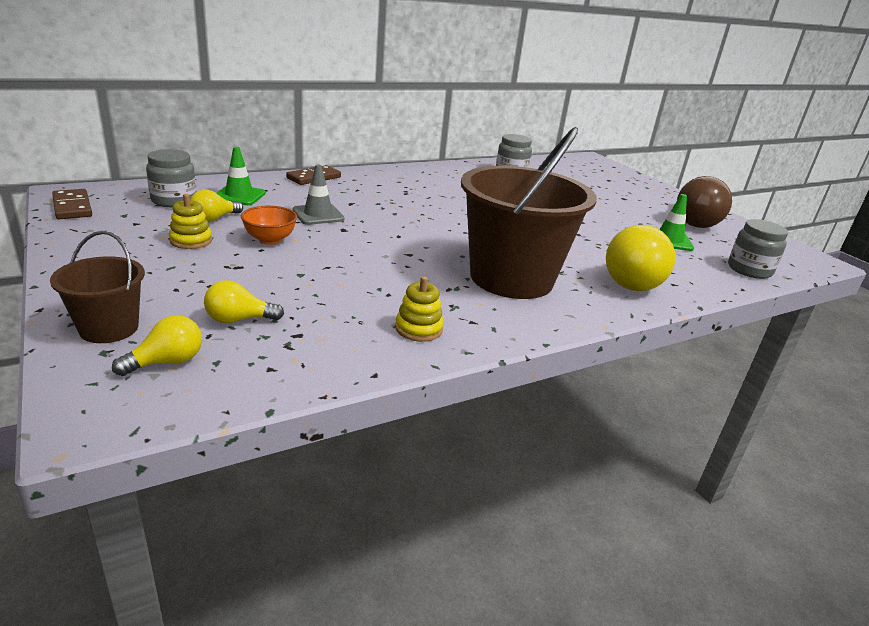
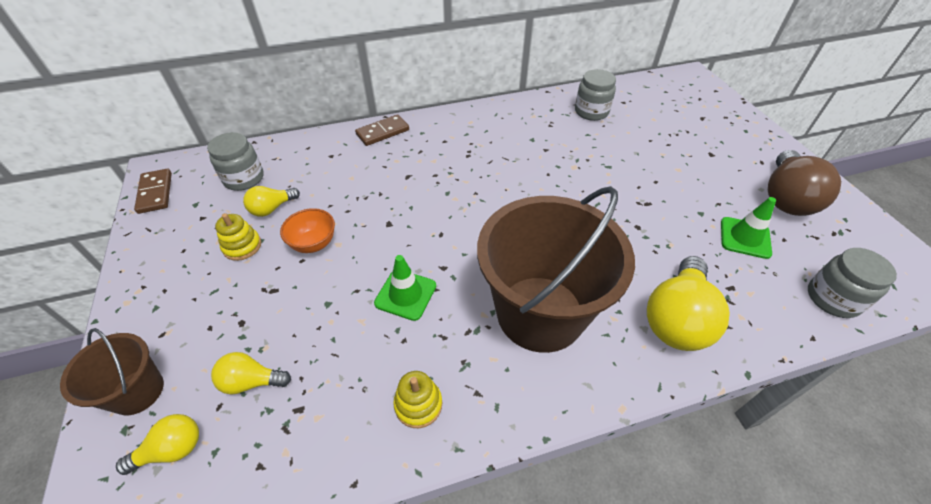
camera: 15 degrees right, 20 degrees up
(239, 196) = (304, 168): green traffic cone -> green traffic cone (405, 294)
(318, 215) = (370, 198): grey traffic cone -> none

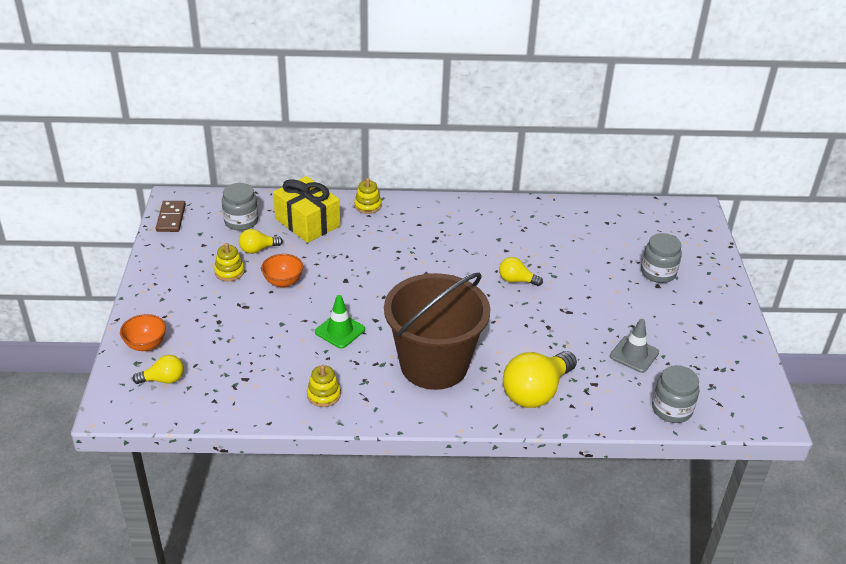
camera: 15 degrees right, 10 degrees down
(137, 391) = (146, 345): brown bucket -> orange bowl
(251, 381) = (218, 357): yellow light bulb -> yellow light bulb (516, 280)
(322, 164) = (307, 222): none -> yellow gift
(383, 132) = (367, 206): brown domino -> yellow stacking toy
(591, 112) = (569, 225): grey jar -> grey jar (658, 273)
(745, 238) = (634, 354): green traffic cone -> grey traffic cone
(786, 198) = (697, 334): brown light bulb -> none

